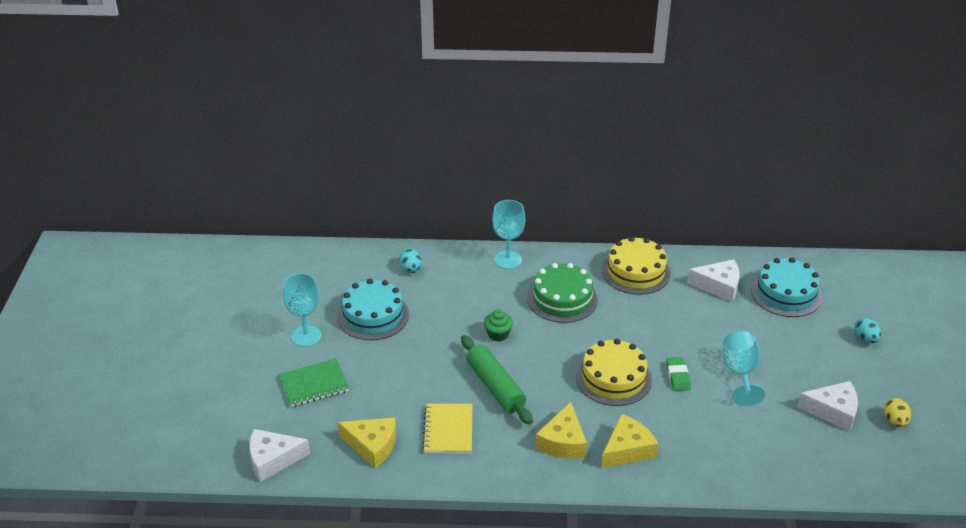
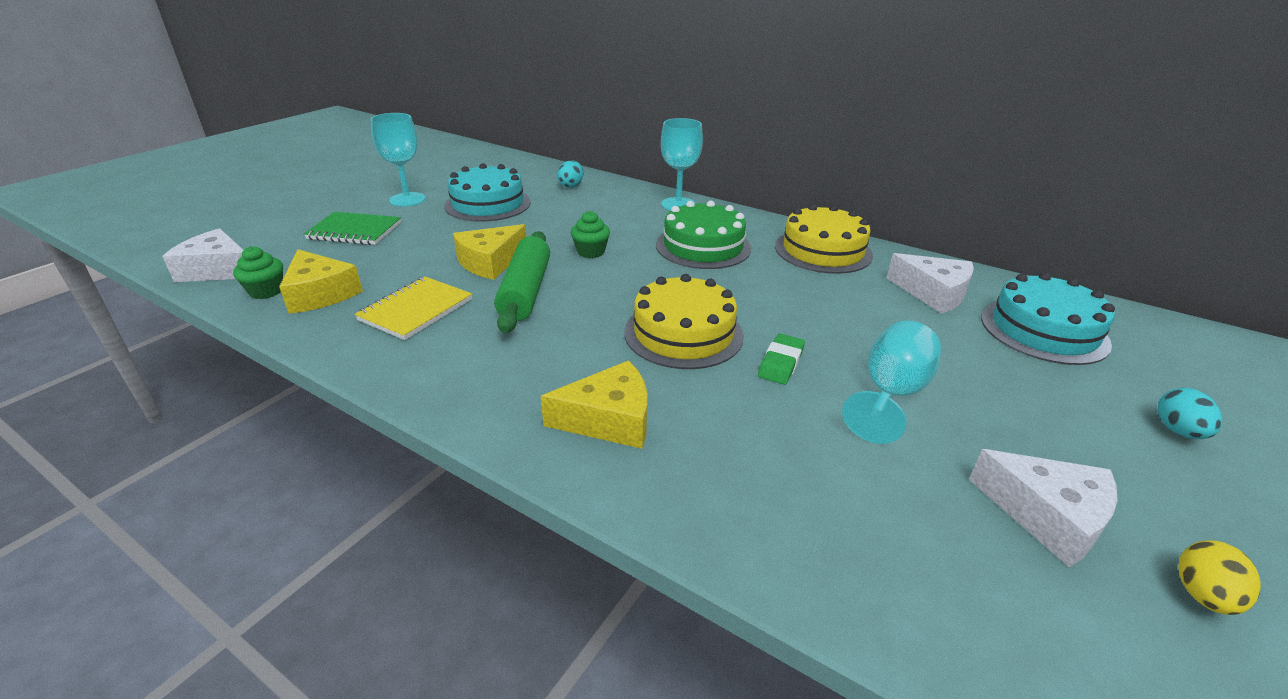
camera: 30 degrees right, 5 degrees down
(334, 460) = (266, 291): none -> green cupcake
(563, 442) = (531, 374): yellow cheese -> yellow cheese (490, 262)

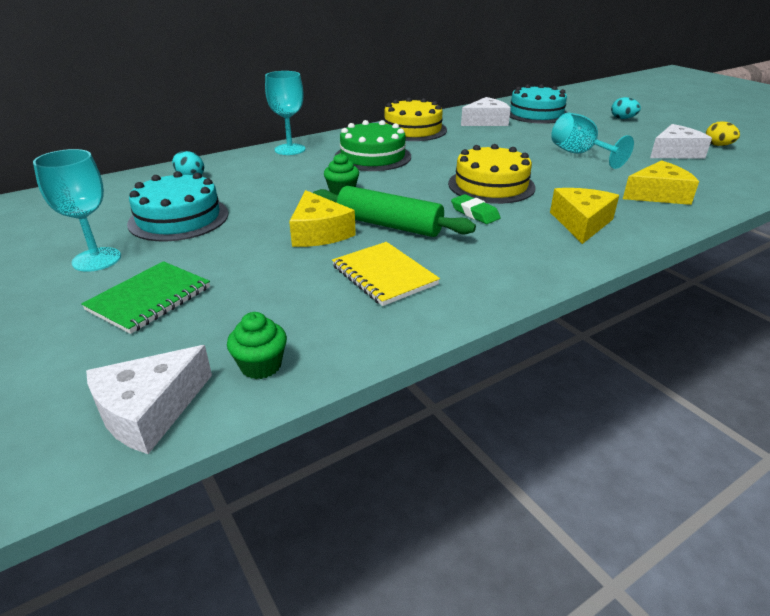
camera: 65 degrees left, 0 degrees up
(320, 294) = (302, 327): yellow cheese -> yellow cheese (658, 194)
(781, 363) = (539, 169): green eraser -> green eraser (475, 213)

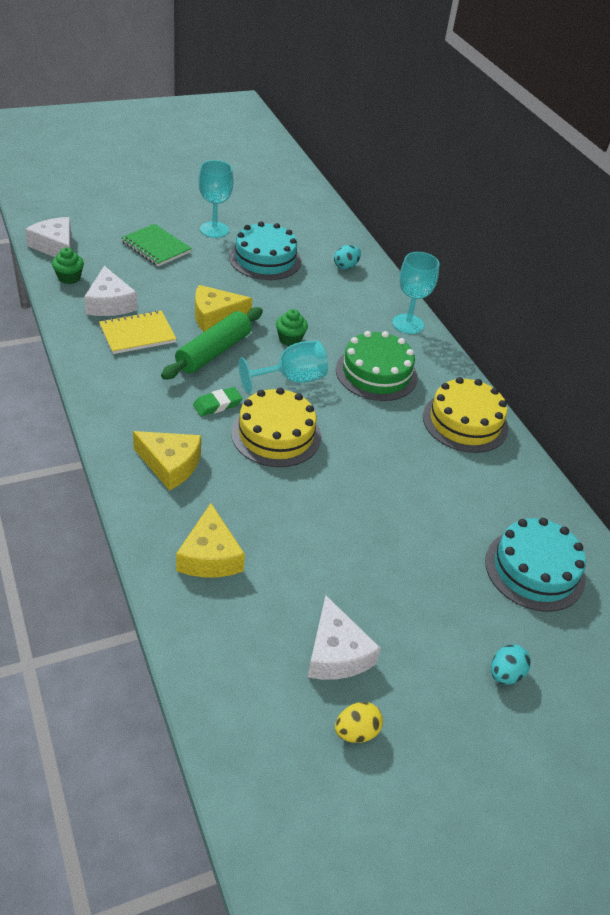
camera: 95 degrees right, 10 degrees up
(486, 121) = (497, 499): white cheese -> white cheese (110, 303)
(579, 154) = (351, 544): turquoise goblet -> turquoise goblet (291, 379)

